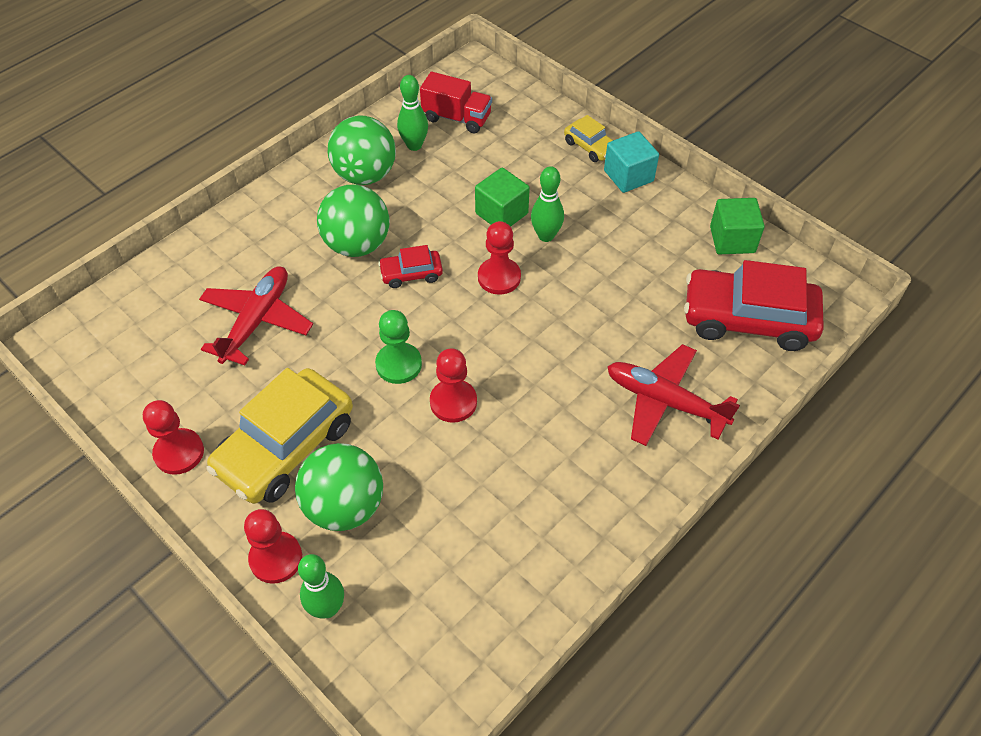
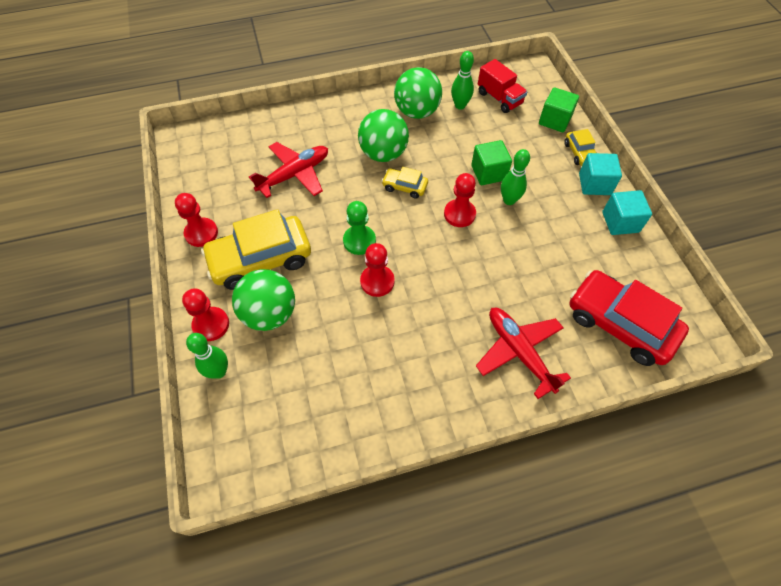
camera: 30 degrees right, 5 degrees up
(411, 274) = (404, 187): red car -> yellow car
(681, 207) = (620, 222): none -> turquoise cube
(732, 240) = (644, 261): green cube -> green cube (554, 120)

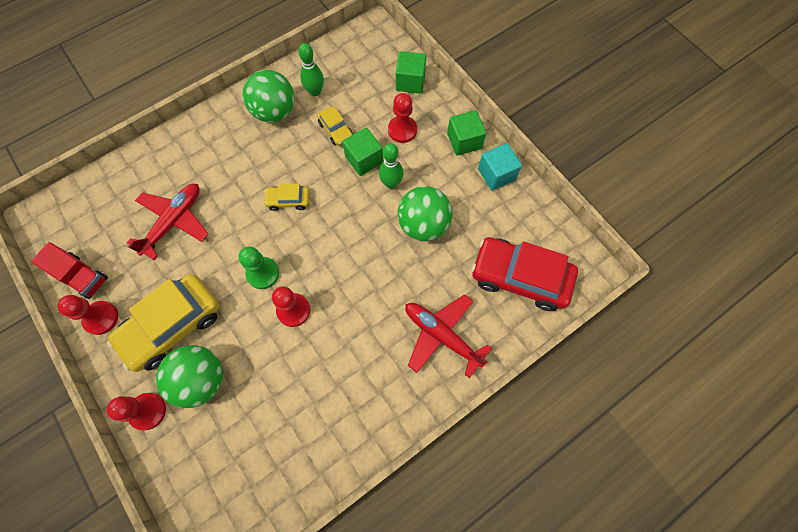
camera: 20 degrees left, 10 degrees up
(219, 371) = (173, 455): green bowling pin -> none
(383, 154) = (256, 170): green ball -> green ball (423, 225)
(459, 214) = (349, 213): red pawn -> red pawn (402, 130)
(499, 98) = (351, 72): red truck -> red truck (82, 276)
(579, 153) = (442, 111): yellow car -> yellow car (335, 130)
(594, 184) = (464, 141): turquoise cube -> green cube

